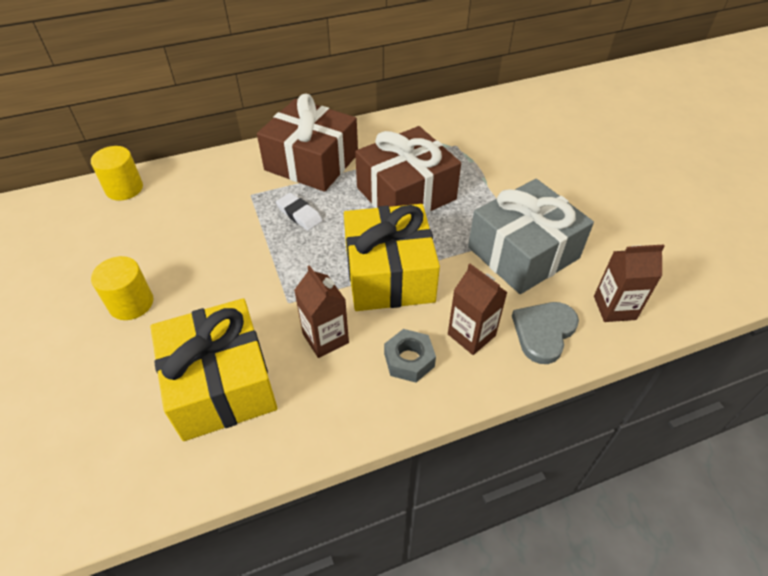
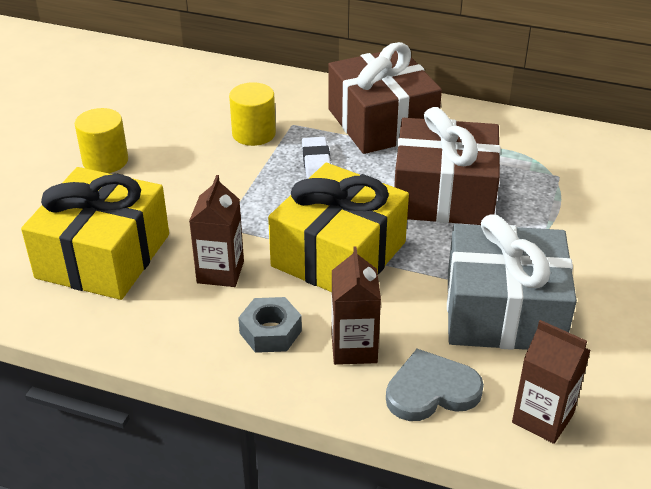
camera: 40 degrees right, 10 degrees down
(124, 188) = (194, 71): yellow cylinder -> yellow cylinder (254, 134)

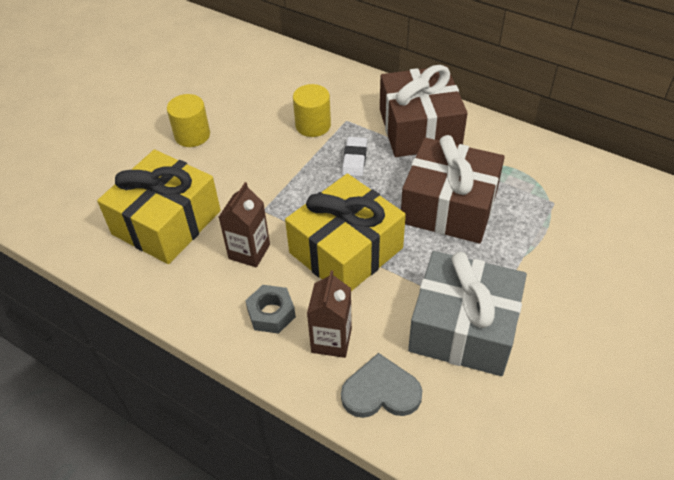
camera: 15 degrees right, 10 degrees up
(542, 418) = (463, 436): brown carton -> none

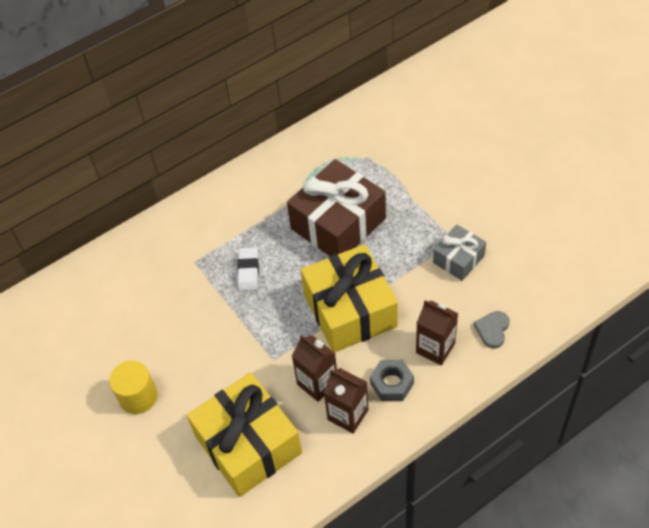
camera: 65 degrees left, 5 degrees up
(221, 287) = (348, 415): none -> brown carton
(313, 125) = (185, 289): yellow cylinder -> none
(355, 159) = (248, 271): white eraser -> white eraser turned 60 degrees clockwise
(381, 391) = (492, 330): grey heart -> grey heart, size x0.65
(419, 128) = (237, 210): brown gift -> none
(463, 328) = (458, 259): grey gift -> grey gift, size x0.53

